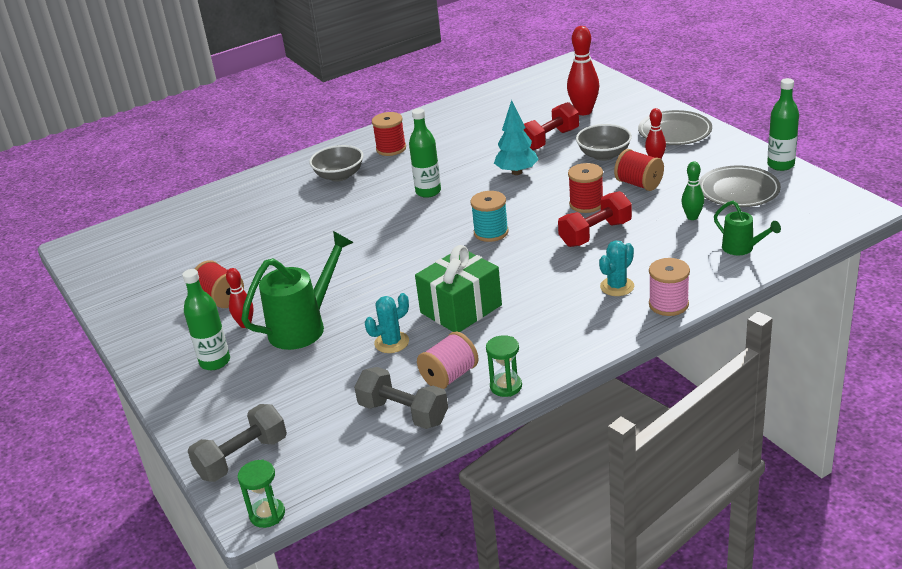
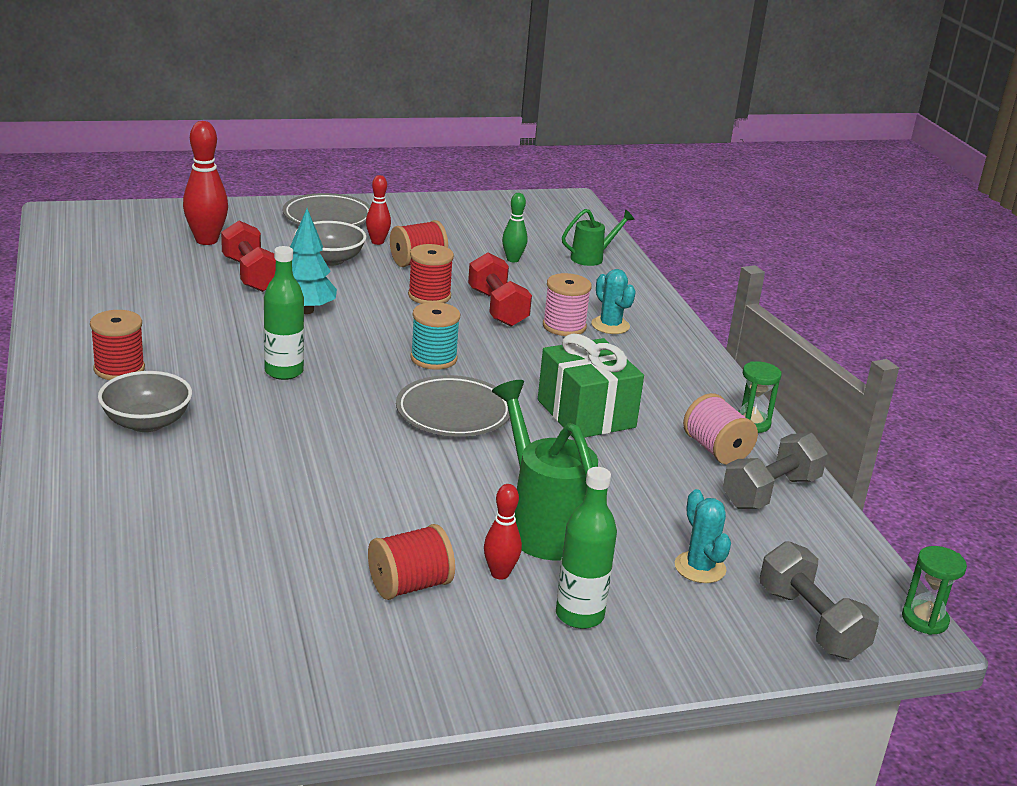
camera: 80 degrees left, 5 degrees down
(391, 342) = (625, 471): turquoise cactus -> turquoise cactus (700, 568)
(668, 304) = (661, 312): pink spool -> pink spool (564, 326)
(738, 191) = (486, 229): grey plate -> grey plate (453, 413)
(780, 165) = (457, 200): green bottle -> none

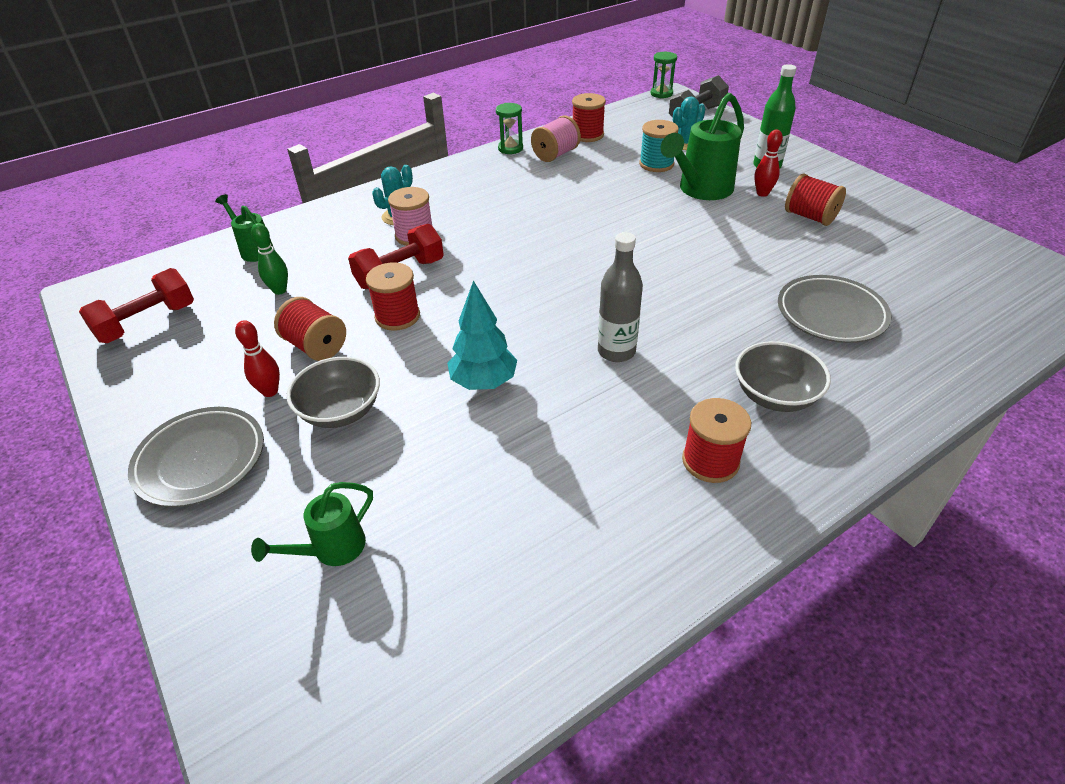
camera: 105 degrees left, 15 degrees up
(206, 240) = (332, 549): red bowling pin -> green watering can
(250, 275) = (420, 459): red dumbbell -> red dumbbell (147, 323)
(284, 372) = (616, 351): green bottle -> grey bottle
(433, 358) = (523, 281): turquoise spool -> turquoise spool (656, 164)
(453, 413) = (601, 250): grey plate -> grey plate (831, 314)
(586, 414) = (551, 201): green gift -> none
(770, 492) = (587, 135): grey dumbbell -> red spool

